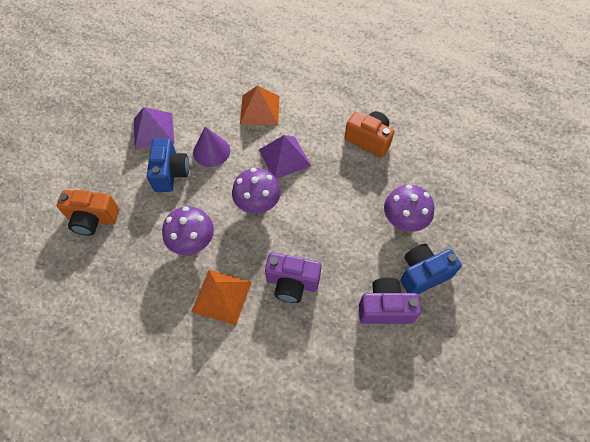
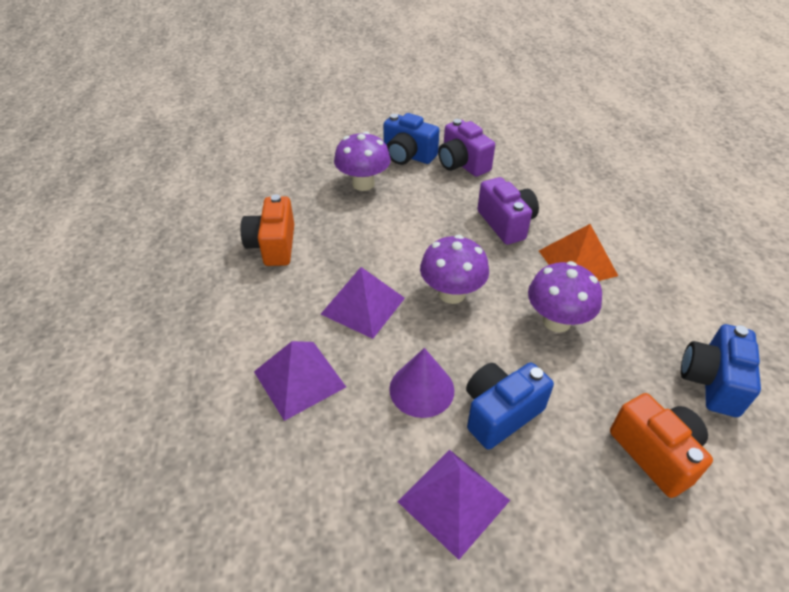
camera: 125 degrees left, 15 degrees down
(90, 285) = (712, 382): none -> blue camera
(259, 109) = (299, 379): orange pyramid -> purple pyramid

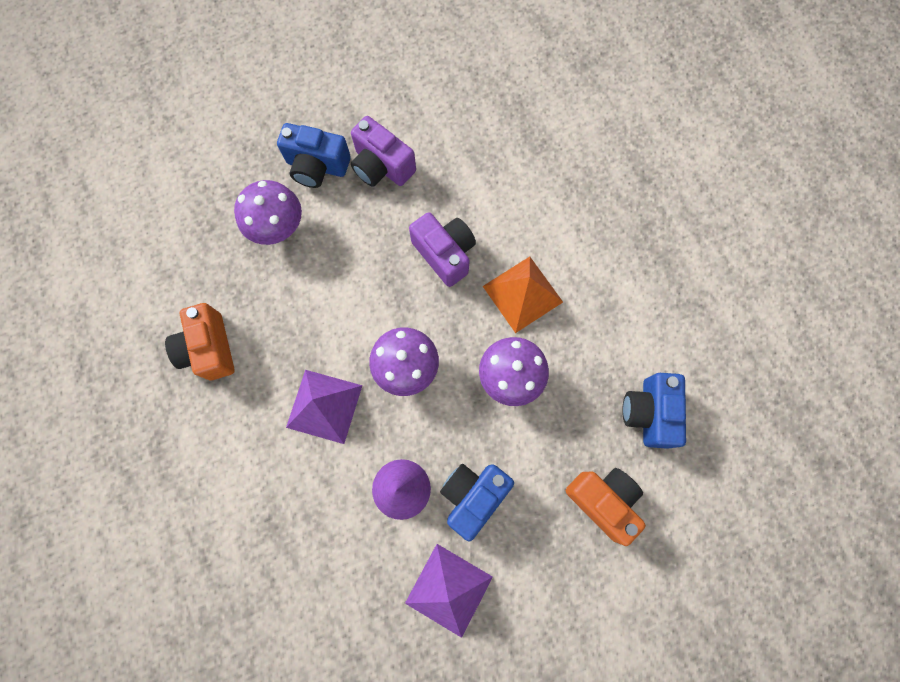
camera: 15 degrees left, 30 degrees up
(299, 379) = (289, 508): purple pyramid -> none

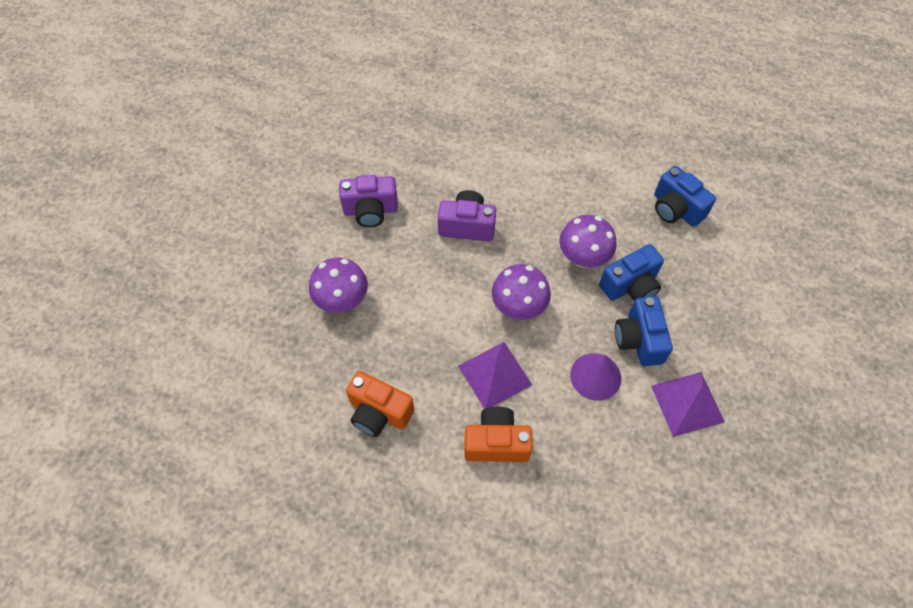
camera: 45 degrees left, 15 degrees down
(317, 166) = (327, 244): blue camera -> blue camera (630, 286)
(522, 294) = (537, 208): orange pyramid -> none
(603, 501) = (707, 275): orange camera -> orange camera (496, 443)

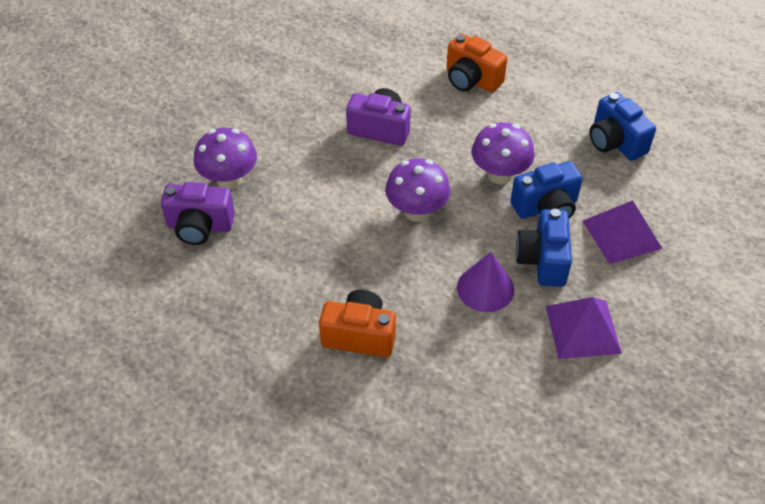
camera: 10 degrees right, 10 degrees down
(370, 210) = (281, 102): purple camera -> purple camera (200, 226)
(379, 412) = (240, 288): orange camera -> orange camera (471, 79)
(495, 375) = (374, 271): purple pyramid -> purple pyramid (621, 234)

